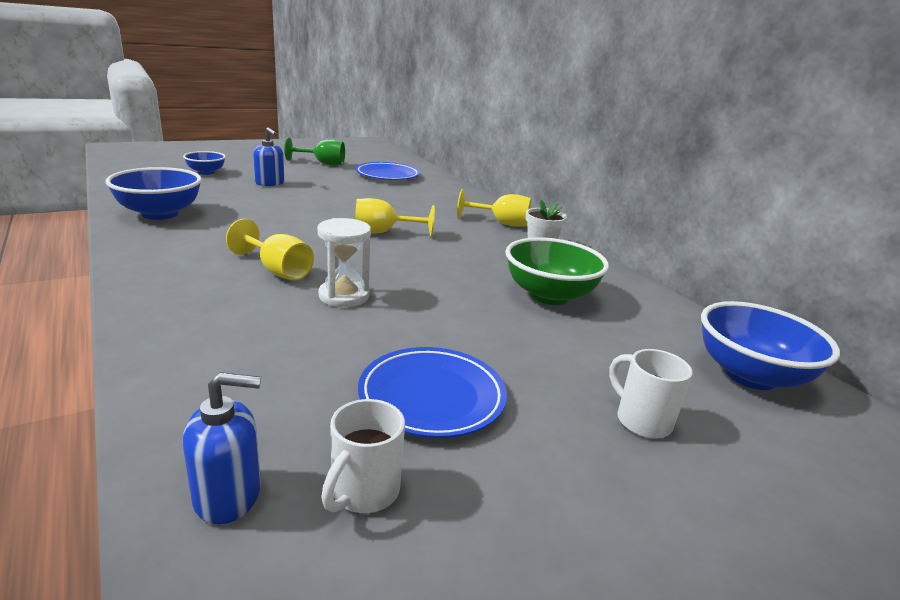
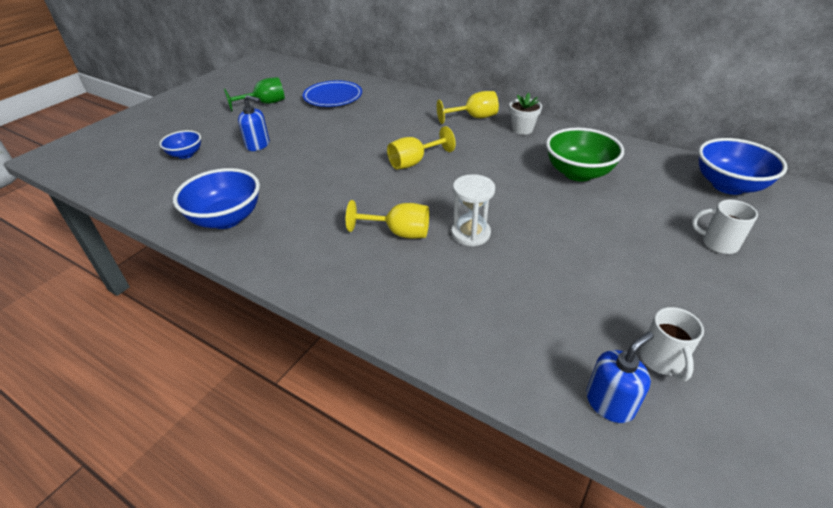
camera: 25 degrees left, 15 degrees up
(432, 397) = (615, 284): blue plate -> none

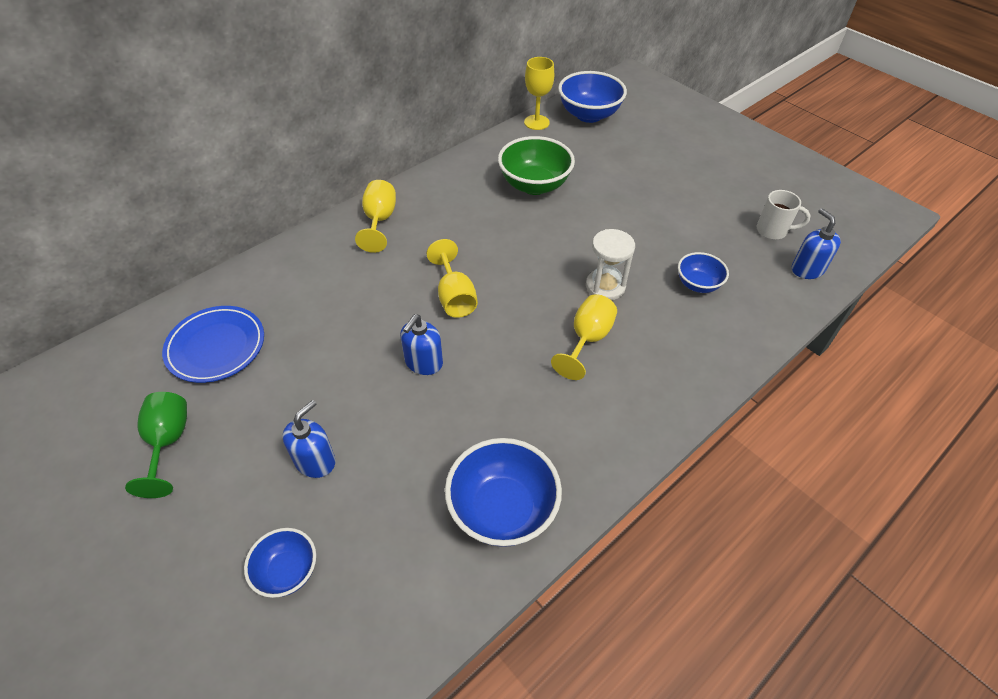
camera: 75 degrees left, 10 degrees up
(345, 163) = (423, 362): none -> blue soap dispenser
(513, 297) = (698, 284): none -> blue bowl
(522, 129) = (431, 193): white flower pot -> none
(674, 158) = (536, 122): none -> yellow goblet
(718, 243) = (659, 153): white mug -> none

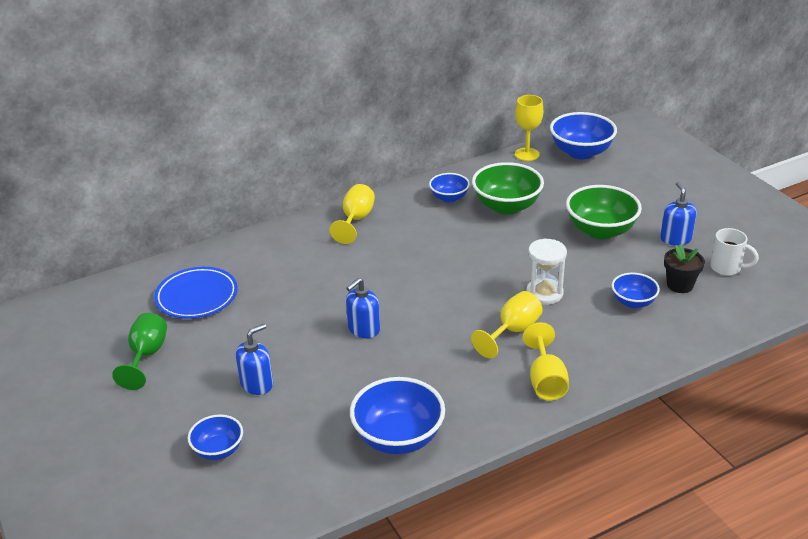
camera: 15 degrees right, 15 degrees down
(454, 297) = (405, 285): yellow goblet -> yellow goblet (546, 381)
(472, 182) = (449, 198): none -> blue bowl
(637, 202) = (600, 231): none -> green bowl
(735, 257) = (679, 285): none -> black flower pot
(807, 269) = (747, 303): blue soap dispenser -> blue soap dispenser (675, 238)

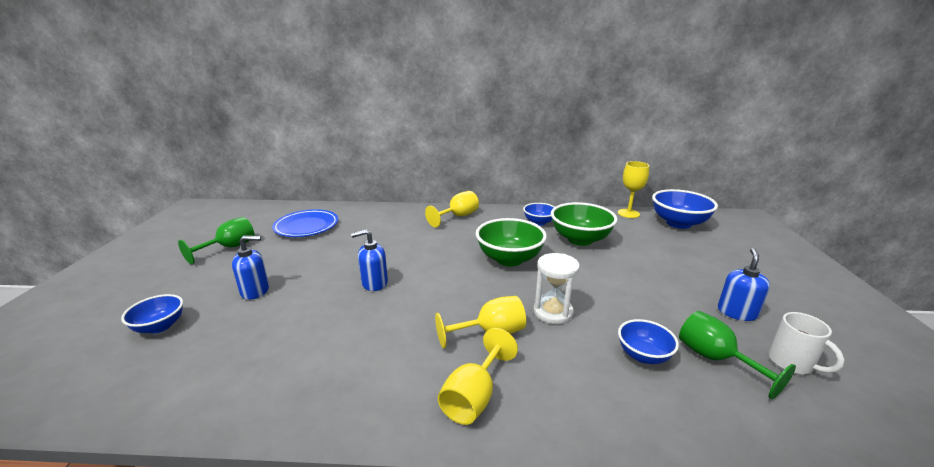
camera: 30 degrees right, 10 degrees down
(398, 438) = (279, 385): blue bowl -> none
(600, 231) = (654, 280): green bowl -> green bowl (509, 259)
(679, 285) = (715, 359): black flower pot -> green goblet

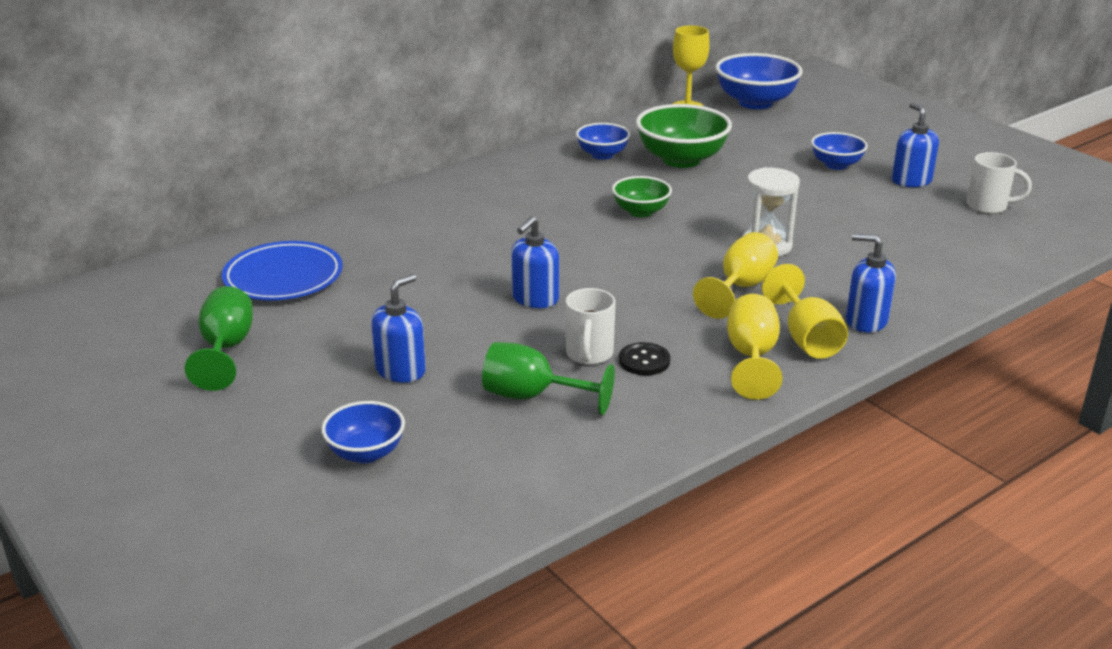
camera: 40 degrees left, 5 degrees up
(338, 330) = (589, 354): none -> white mug
(355, 351) = (644, 361): none -> black button
(458, 216) = (484, 183): yellow goblet -> yellow goblet (751, 357)
(509, 259) = (641, 211): green bowl -> green bowl, size x0.58
(540, 409) = (866, 321): none -> blue soap dispenser
(643, 355) = (886, 248): blue bowl -> blue bowl (836, 165)
(715, 359) = (937, 227): green goblet -> green goblet (532, 396)

